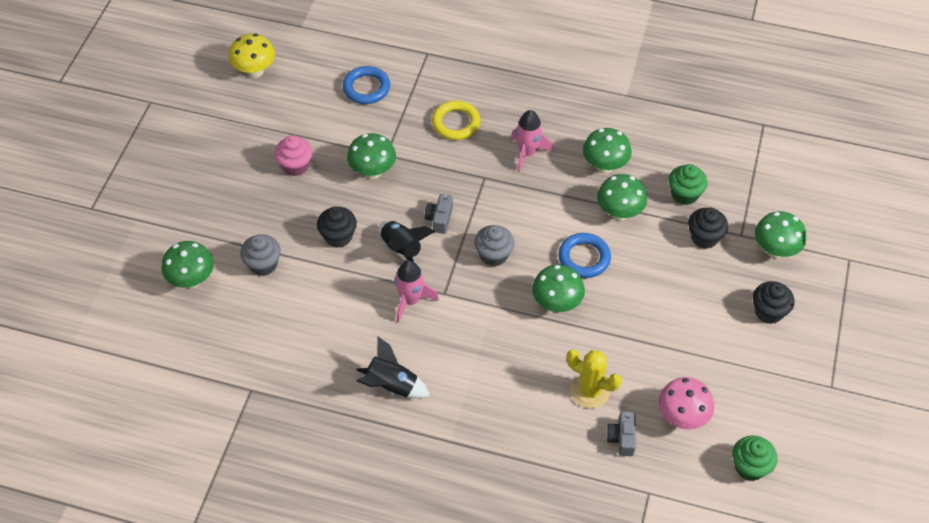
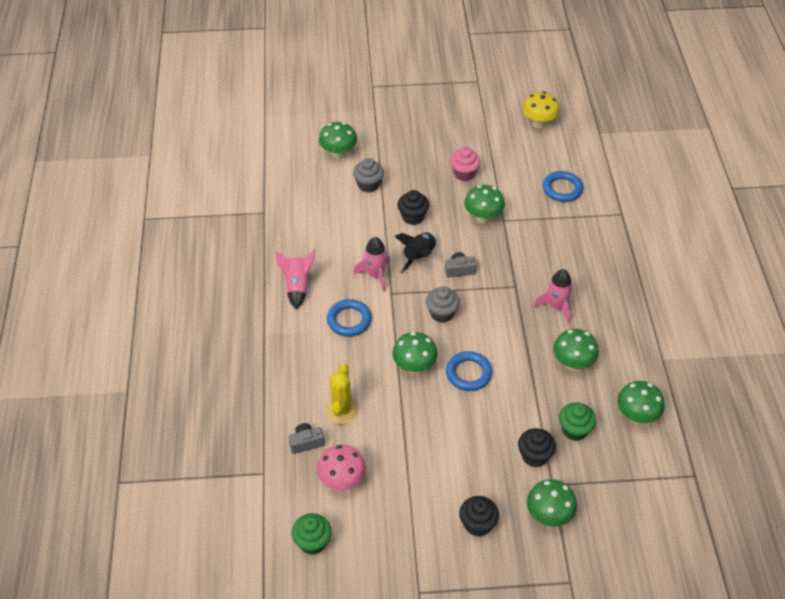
camera: 70 degrees right, 5 degrees down
(391, 386) = (297, 286): black rocket -> pink rocket
(456, 123) = (560, 253): yellow ring -> none
(466, 347) = (349, 320): none -> blue ring
(619, 213) = (528, 386): green mushroom -> green mushroom (636, 416)

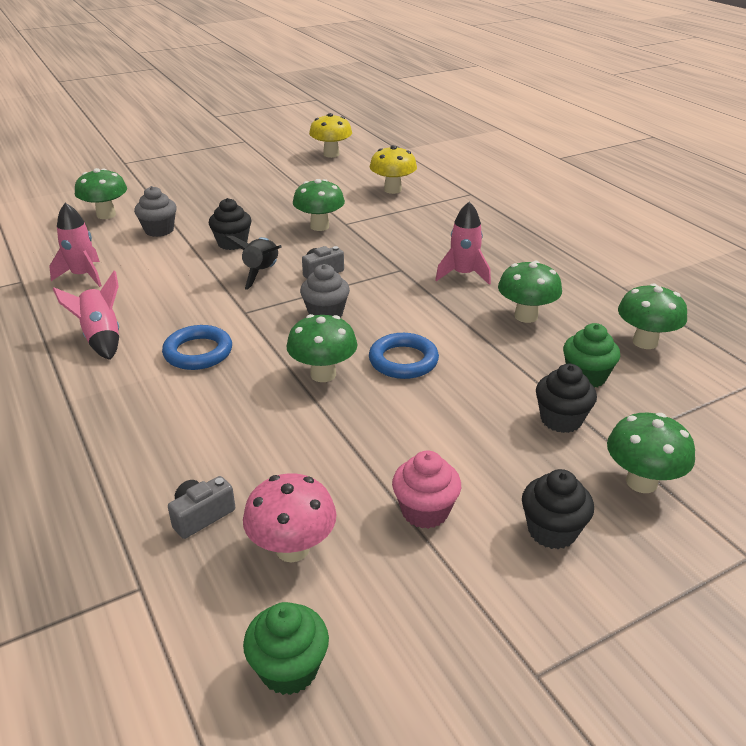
camera: 25 degrees left, 15 degrees down
(341, 410) = (240, 454): yellow cactus -> none
(375, 275) = (212, 301): pink rocket -> pink rocket (83, 276)
(464, 173) = (273, 200): pink cupcake -> pink cupcake (425, 511)
(562, 189) = (392, 190): blue ring -> yellow mushroom

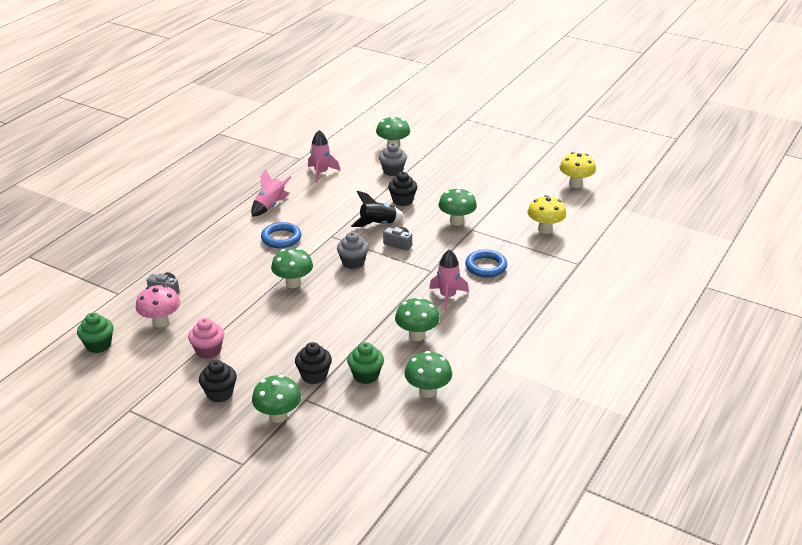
camera: 60 degrees right, 0 degrees up
(403, 361) = (327, 305): blue ring -> blue ring (486, 266)

